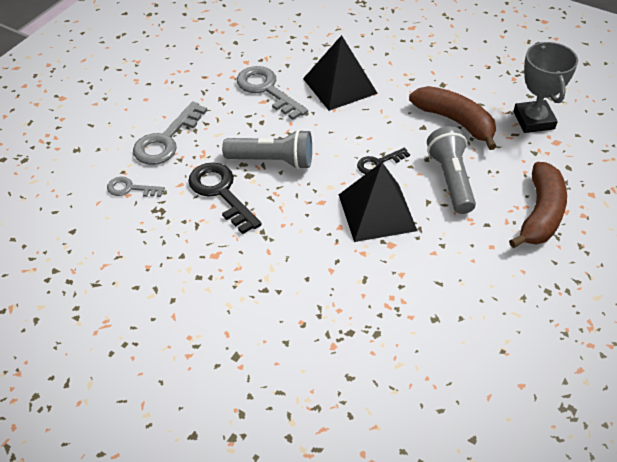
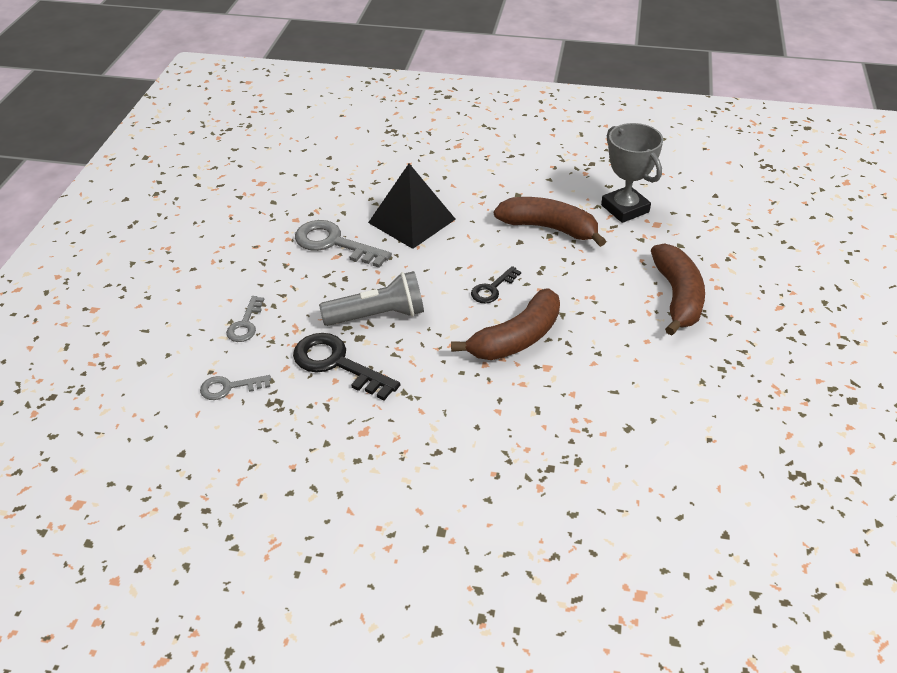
camera: 20 degrees left, 5 degrees down
(166, 140) = (245, 324): grey key -> grey key, size x0.57
(377, 212) = (516, 338): black pyramid -> brown banana
(451, 180) = (574, 286): grey flashlight -> none

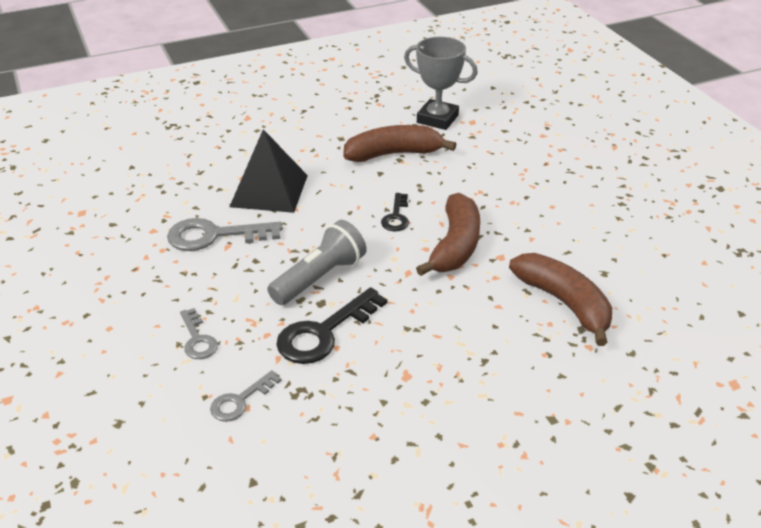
camera: 35 degrees left, 5 degrees down
(337, 364) = (324, 333): black key -> black key turned 45 degrees counterclockwise
(677, 297) = (541, 167): brown banana -> brown banana (564, 303)

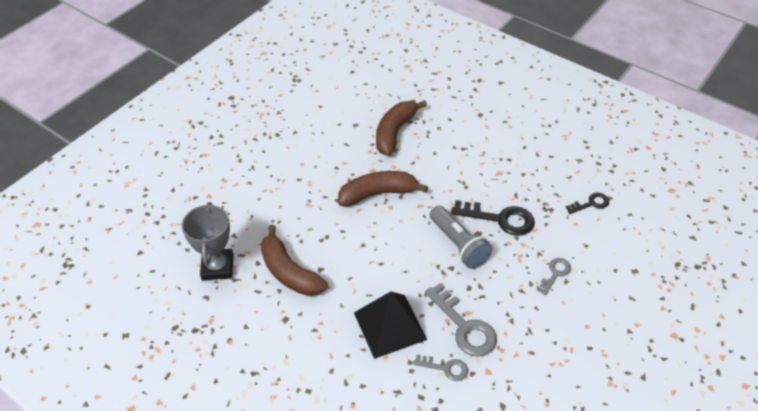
camera: 120 degrees left, 10 degrees up
(240, 401) = (575, 228): grey key -> grey key (446, 368)
(319, 278) = (458, 244): grey flashlight -> grey flashlight turned 135 degrees counterclockwise
(396, 217) = (368, 235): black key -> black key (591, 203)

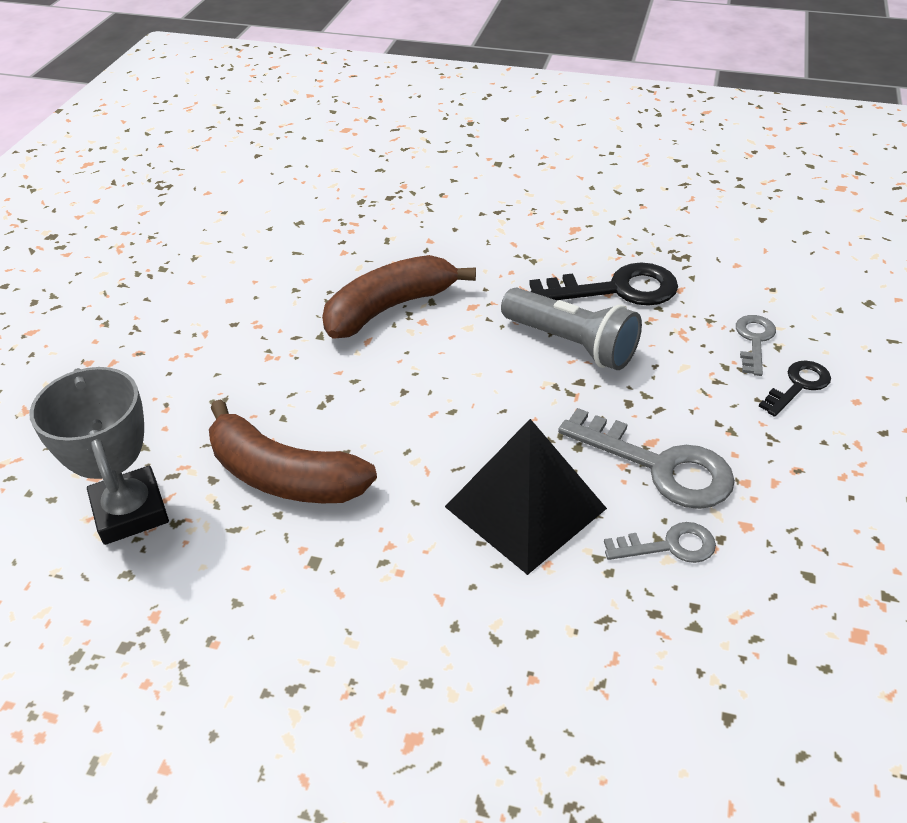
camera: 20 degrees left, 5 degrees down
(395, 132) = (372, 217): brown banana -> none
(591, 203) = (741, 232): black key -> black key (798, 385)

